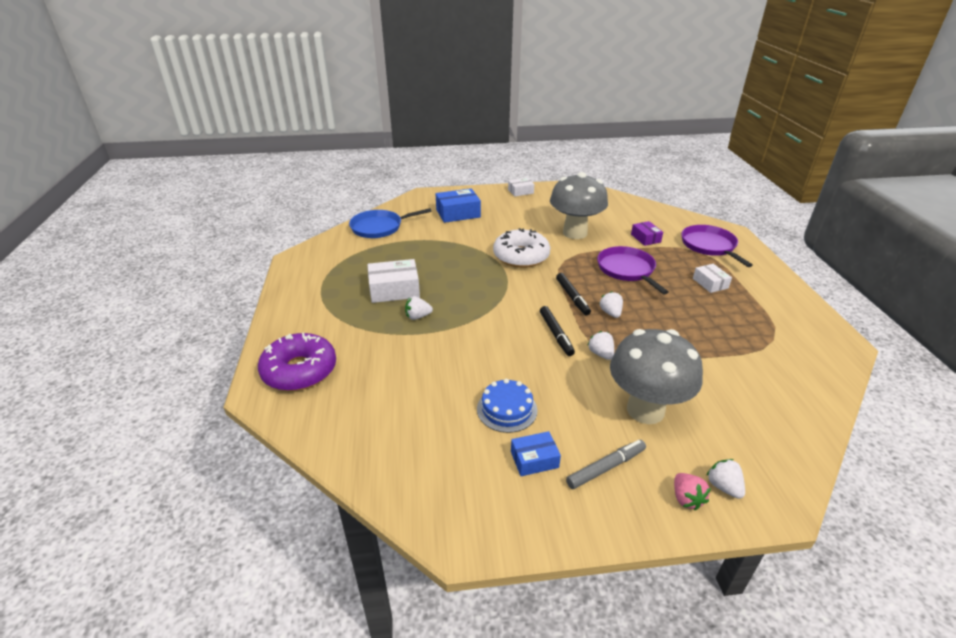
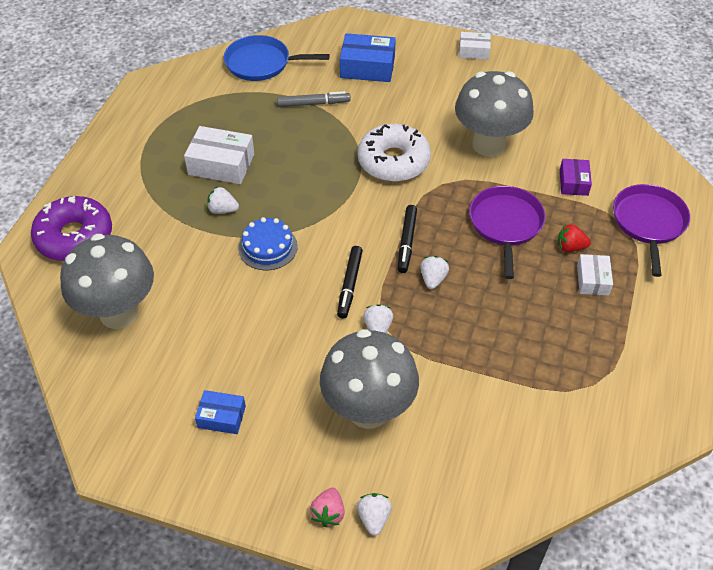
camera: 25 degrees right, 15 degrees up
(381, 413) = (119, 313): none -> grey mushroom
(507, 409) = (234, 355): blue cake -> blue cake (268, 247)
(606, 468) = (280, 452): grey marker -> grey marker (313, 104)
(678, 270) = (570, 247): none -> red strawberry

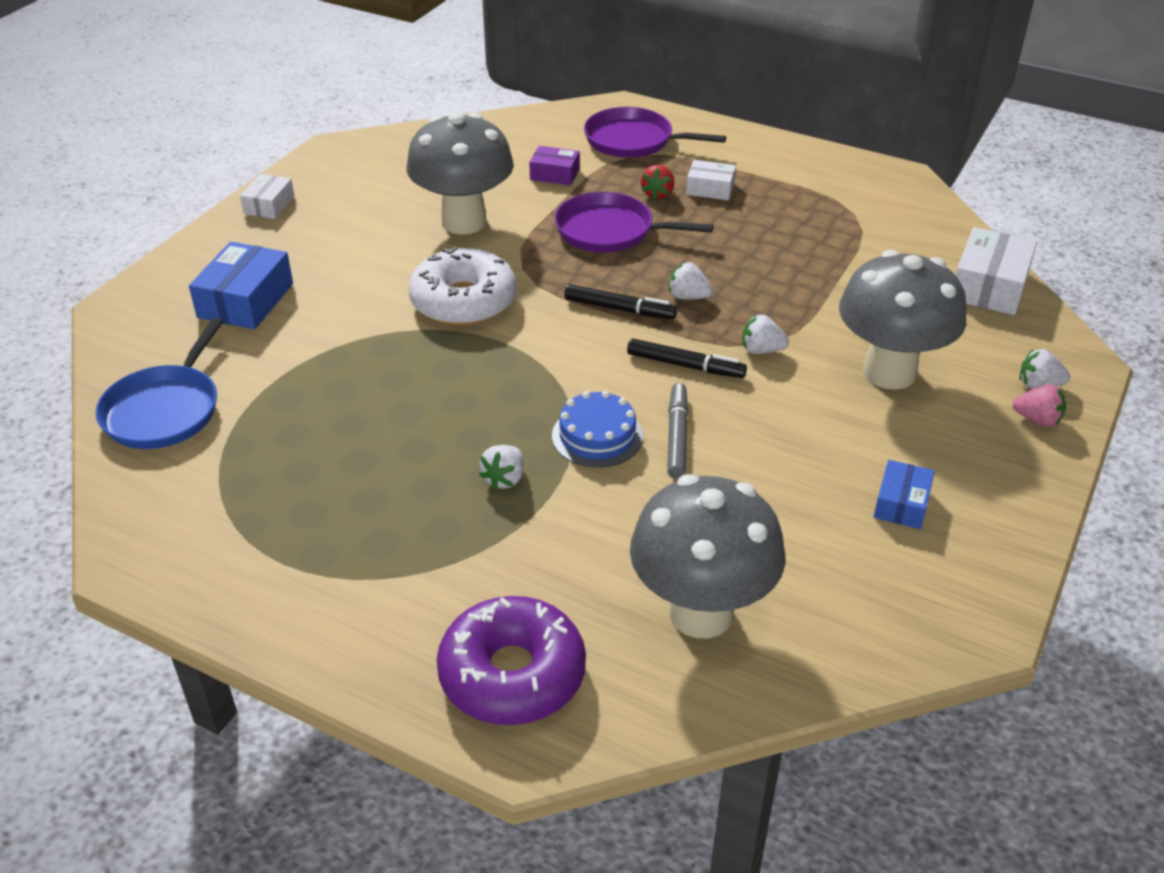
camera: 80 degrees left, 10 degrees down
(221, 164) = (398, 474): white box -> white box (989, 286)
(313, 104) = (301, 362): grey marker -> grey marker (677, 436)

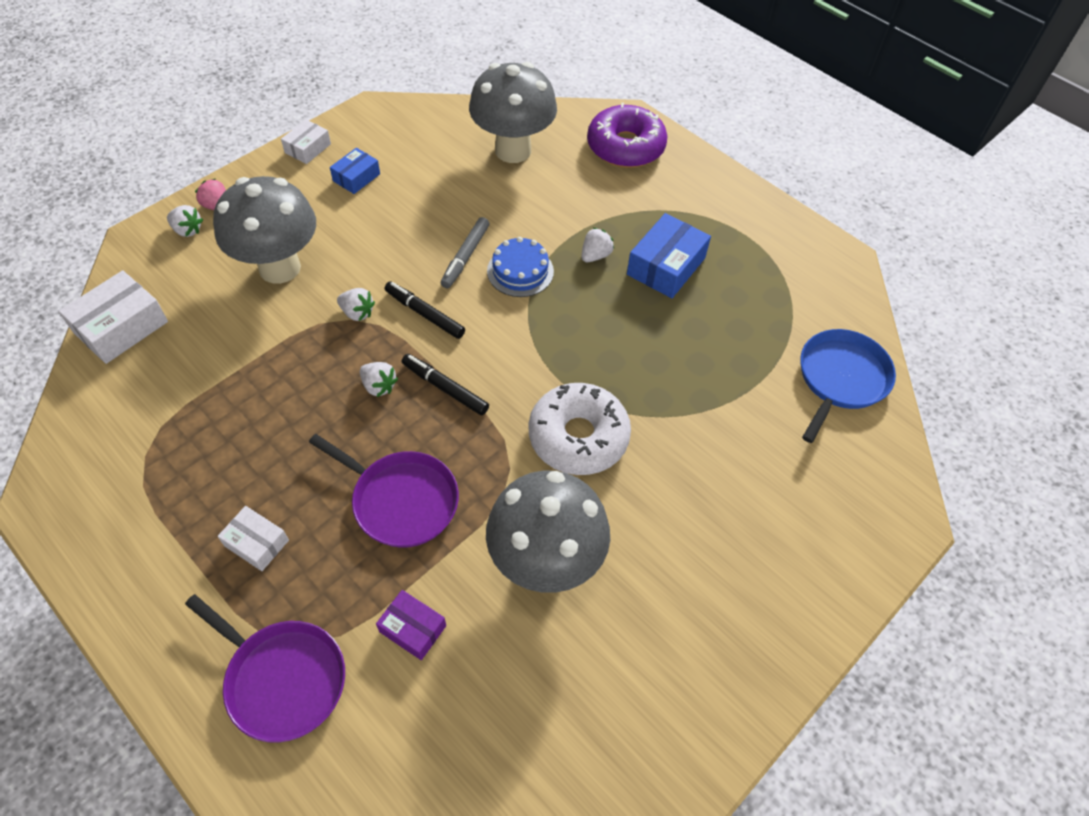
camera: 165 degrees left, 15 degrees up
(245, 300) = (782, 496): blue box -> blue box (666, 266)
(269, 205) = (762, 666): white box -> white box (308, 148)
(657, 194) = (318, 551): red strawberry -> none

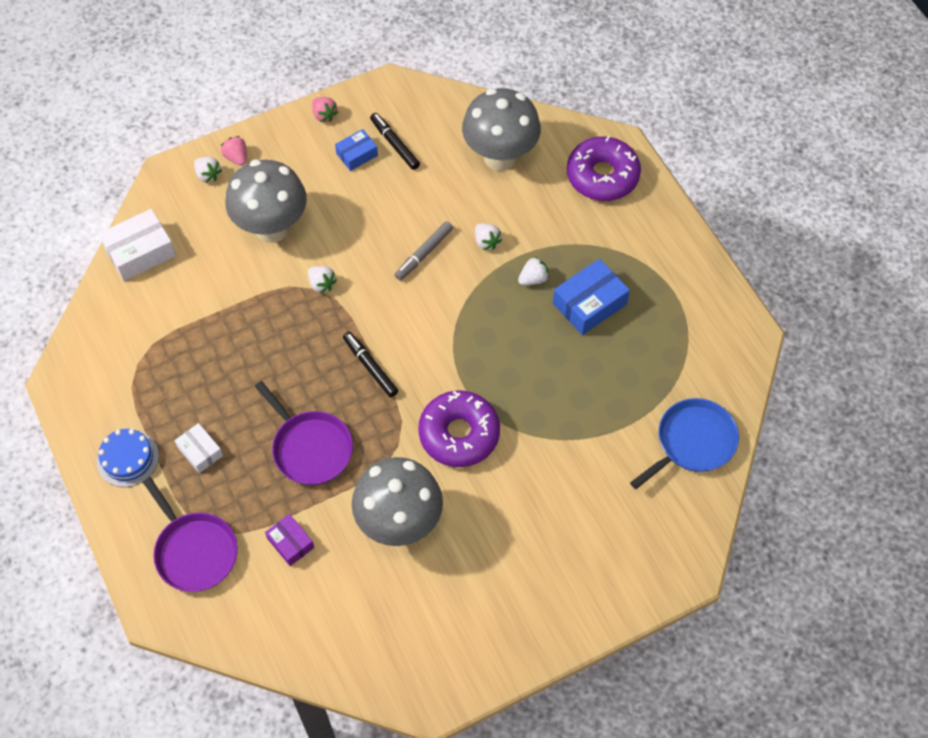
camera: 20 degrees right, 5 degrees up
(308, 148) = (324, 115): white box -> pink strawberry
(379, 386) = (320, 352): white strawberry -> white strawberry (486, 242)
(424, 314) = (374, 298): black marker -> black marker (394, 144)
(520, 271) = (464, 278): blue cake -> blue cake (128, 458)
(578, 437) = (459, 434): white donut -> purple donut

